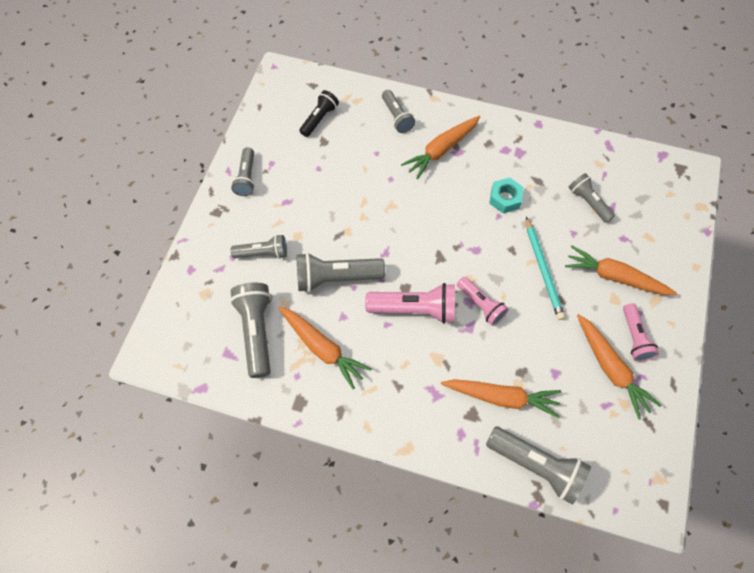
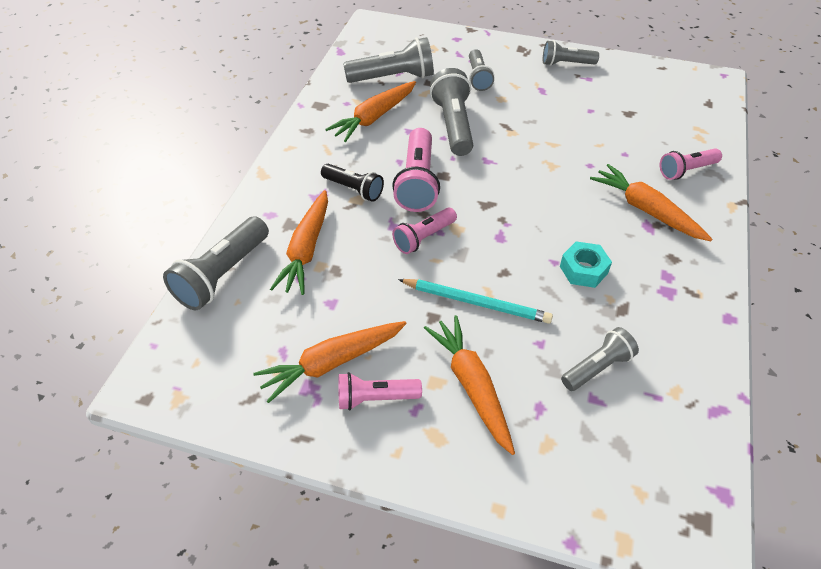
camera: 90 degrees right, 15 degrees down
(319, 119) = (660, 109): black flashlight -> black flashlight (354, 189)
(397, 117) = (686, 170): grey flashlight -> pink flashlight
(543, 270) = (476, 302): turquoise pencil -> turquoise pencil turned 150 degrees counterclockwise
(614, 277) = (471, 386): orange carrot -> orange carrot turned 45 degrees counterclockwise

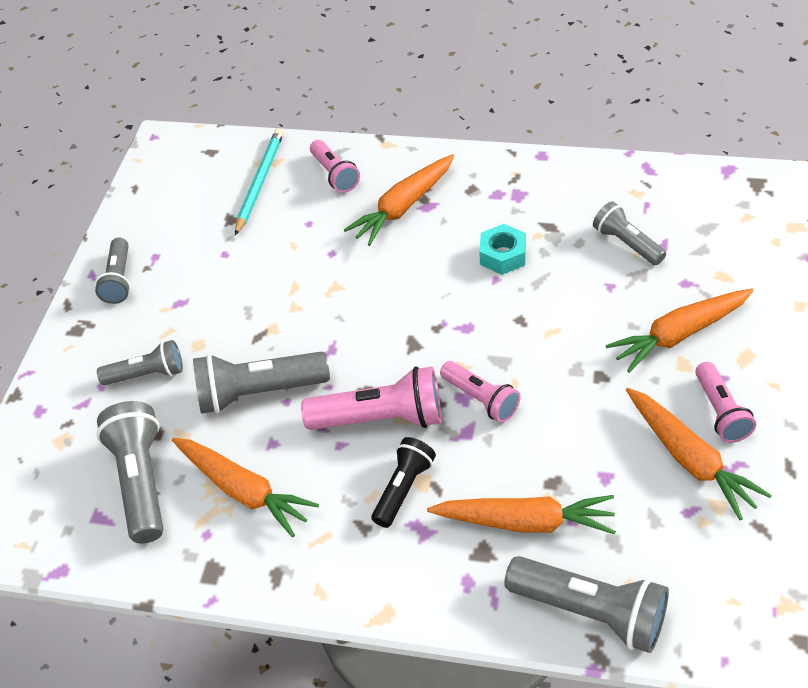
camera: 90 degrees left, 0 degrees up
(476, 302) = (570, 340): turquoise pencil -> turquoise pencil (259, 182)

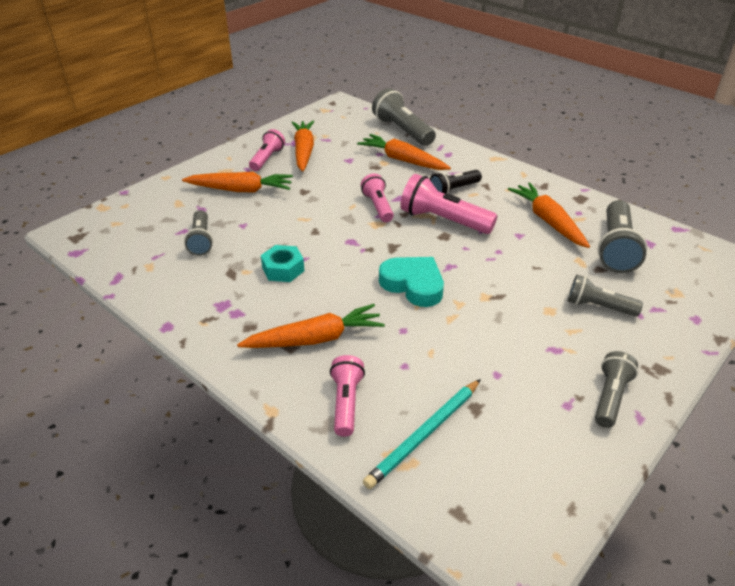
camera: 155 degrees left, 10 degrees down
(258, 392) = (515, 262): grey flashlight -> none
(355, 305) = (413, 285): none -> turquoise heart

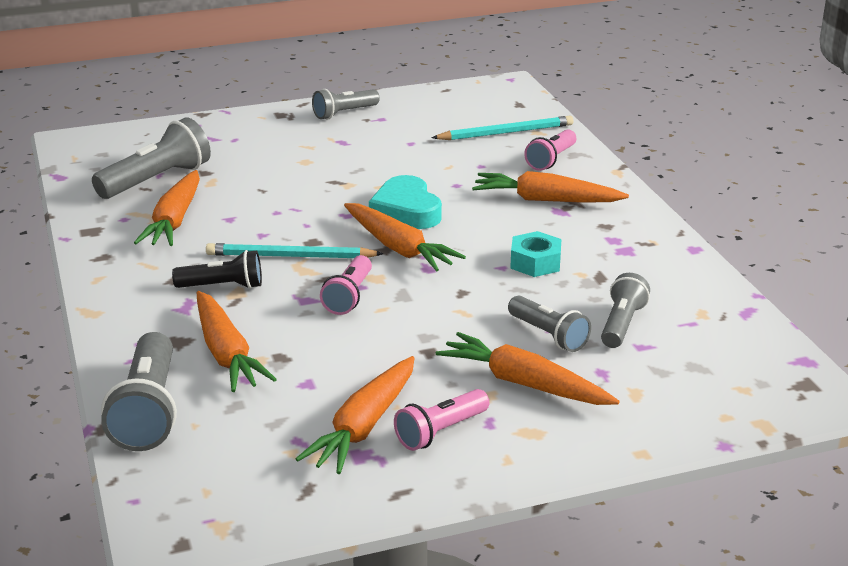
camera: 150 degrees left, 10 degrees down
(384, 249) = (399, 248): none -> orange carrot
(443, 220) = (290, 256): pink flashlight -> turquoise pencil
(598, 306) = (259, 152): grey flashlight -> grey flashlight (548, 335)

